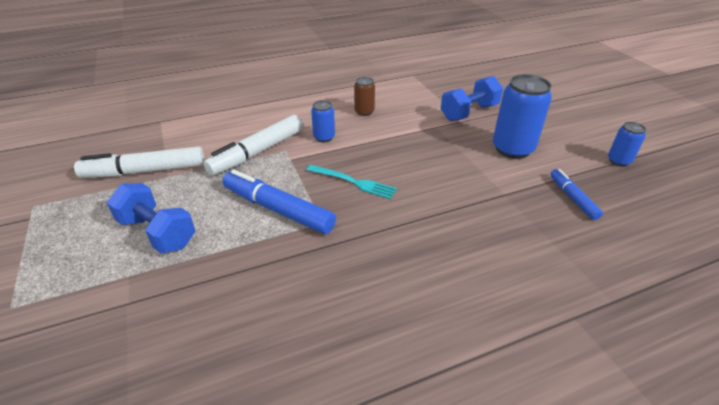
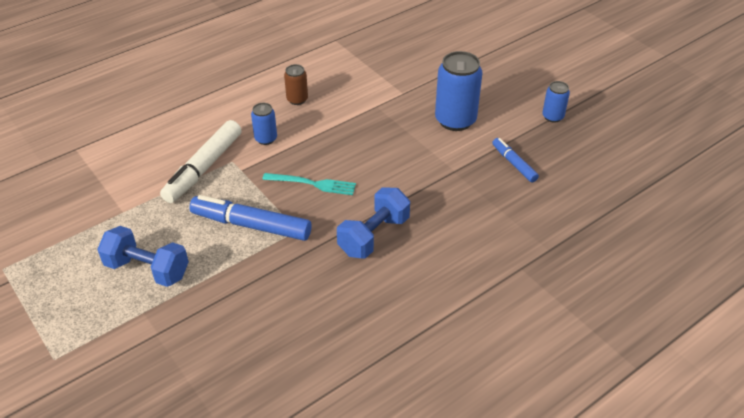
camera: 15 degrees left, 5 degrees up
(145, 171) = (96, 211): white marker -> none
(469, 112) = (406, 82): blue dumbbell -> blue dumbbell (374, 236)

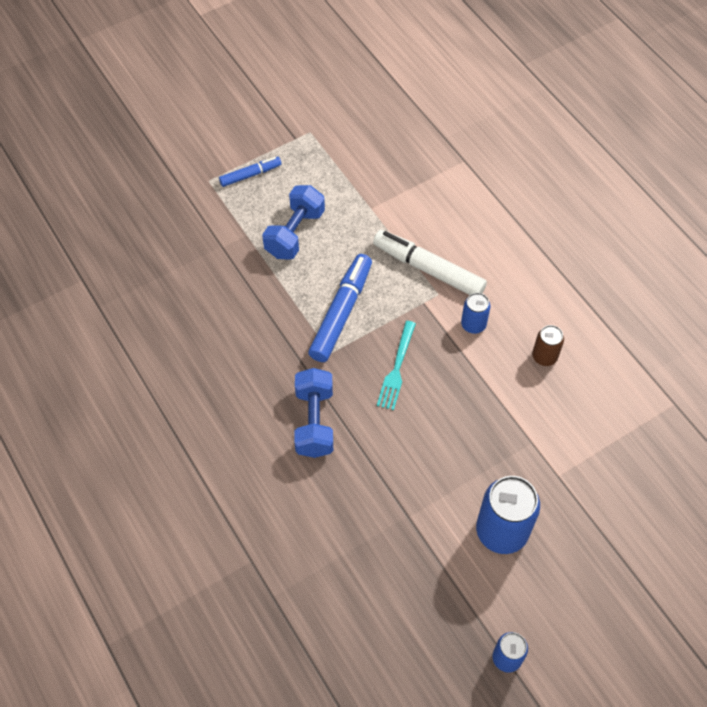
camera: 95 degrees right, 15 degrees up
(374, 236) = (314, 422): blue dumbbell -> blue dumbbell turned 45 degrees clockwise
(514, 164) = (416, 587): blue marker -> blue marker (250, 175)

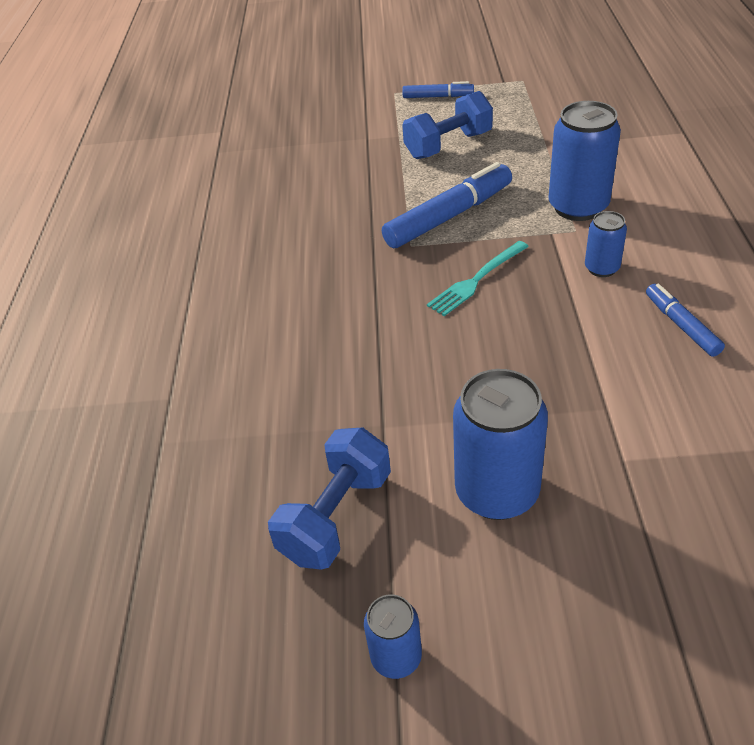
camera: 35 degrees right, 15 degrees down
(314, 422) = (344, 297): blue dumbbell -> blue dumbbell (336, 516)
(428, 269) = (578, 207): white marker -> blue can
(544, 356) = (681, 325): brown can -> blue marker

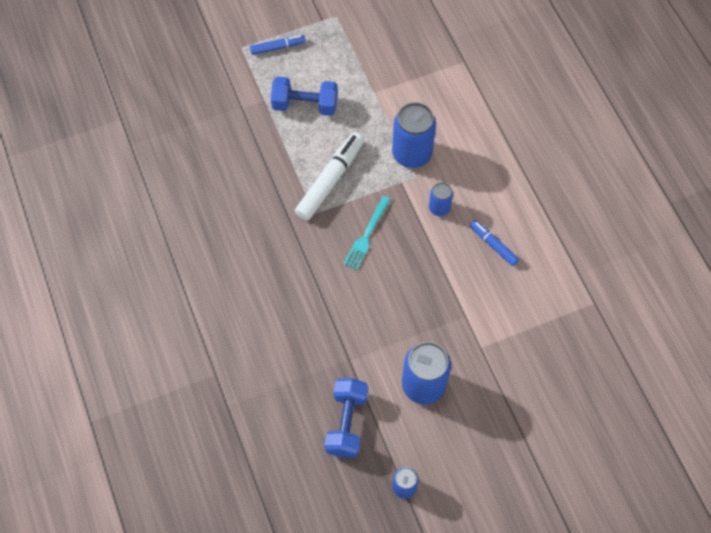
camera: 25 degrees left, 20 degrees up
(448, 145) = (305, 105): blue dumbbell -> blue dumbbell turned 60 degrees clockwise
(449, 216) = (330, 180): blue marker -> white marker

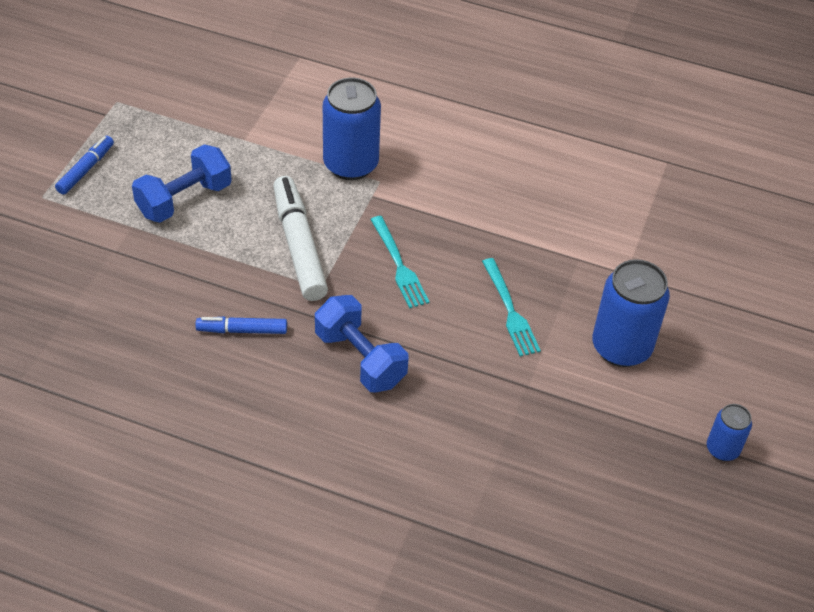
camera: 50 degrees left, 15 degrees down
(346, 423) = (599, 443): blue dumbbell -> blue dumbbell (360, 359)
(391, 312) = (510, 311): none -> turquoise fork
(439, 208) = (437, 190): blue can -> none
(493, 245) = (525, 182): blue marker -> blue marker (242, 330)

